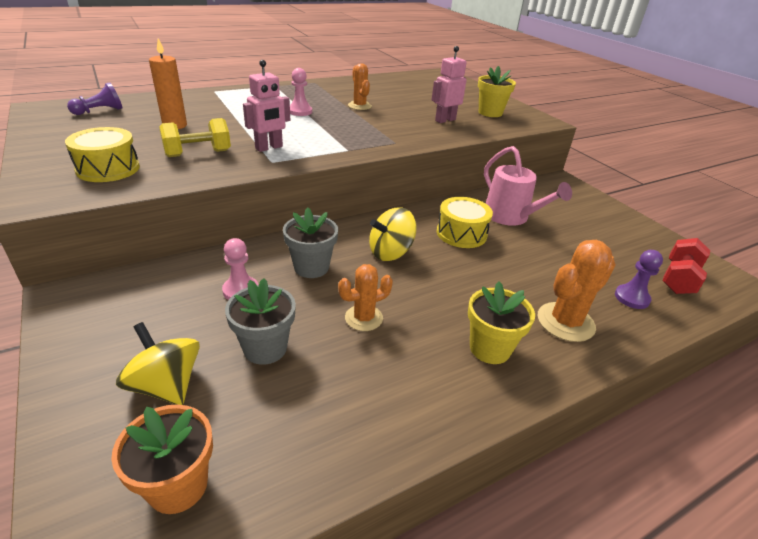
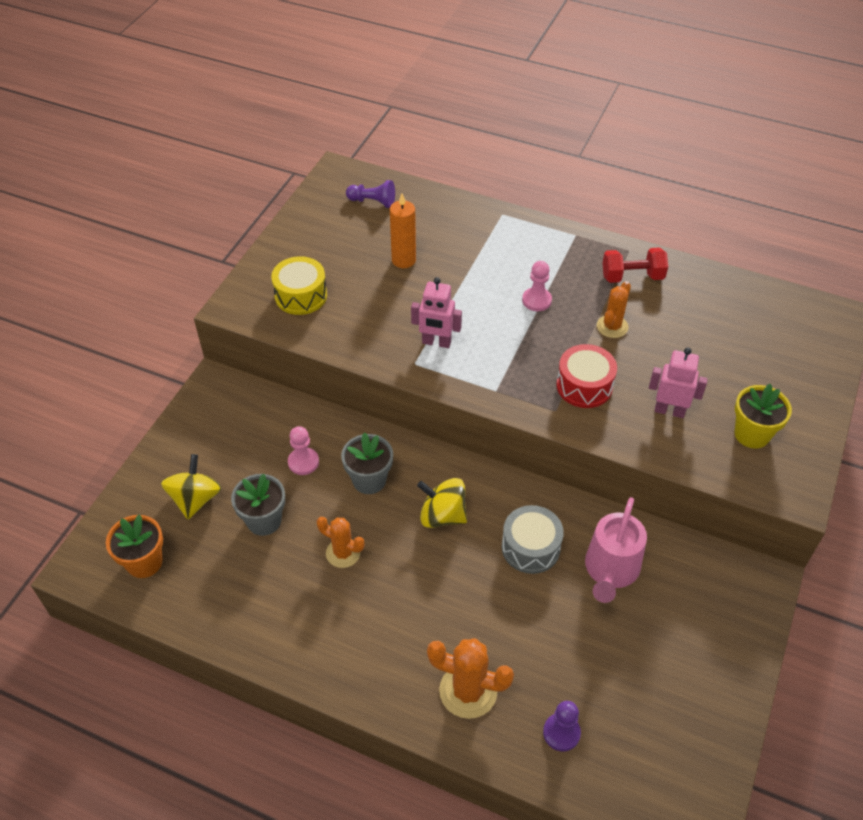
camera: 55 degrees right, 15 degrees up
(198, 153) = (376, 315): yellow dumbbell -> none
(390, 129) = (584, 386): none -> red drum
(461, 233) = (530, 547): yellow drum -> grey drum
(490, 348) = (383, 651): yellow flower pot -> none
(678, 279) = (644, 768): red dumbbell -> red dumbbell (632, 277)

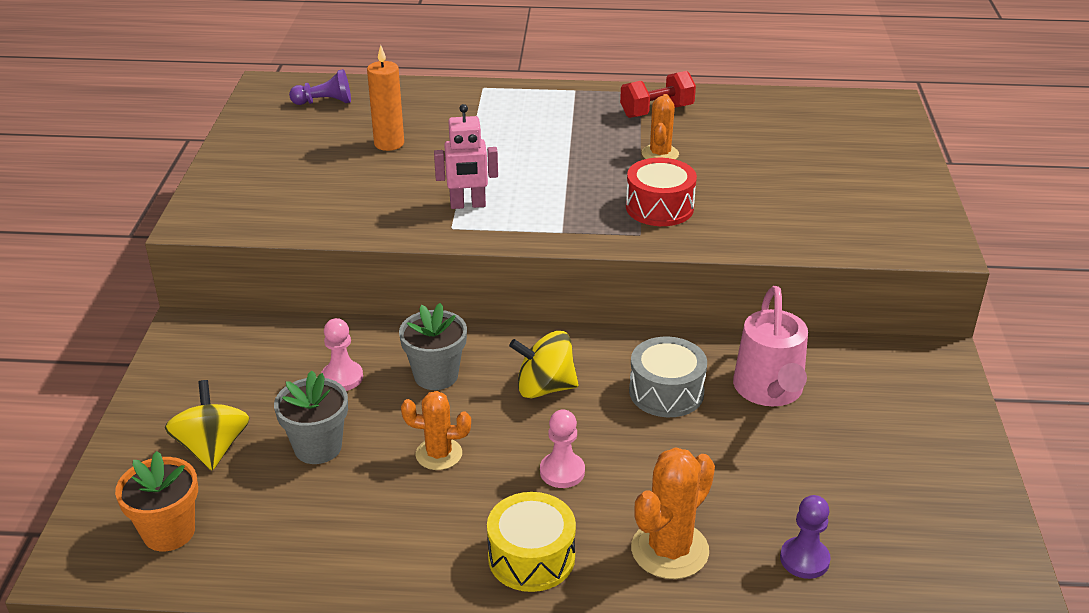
camera: 20 degrees left, 15 degrees down
(301, 295) = (277, 196): yellow drum -> yellow drum (531, 557)
(468, 691) = (669, 550): orange cactus -> orange cactus turned 45 degrees counterclockwise
(536, 300) = (563, 149): pink pawn -> pink pawn (562, 471)
(669, 411) = (764, 209): pink robot -> none
(752, 434) = (862, 210): yellow flower pot -> none

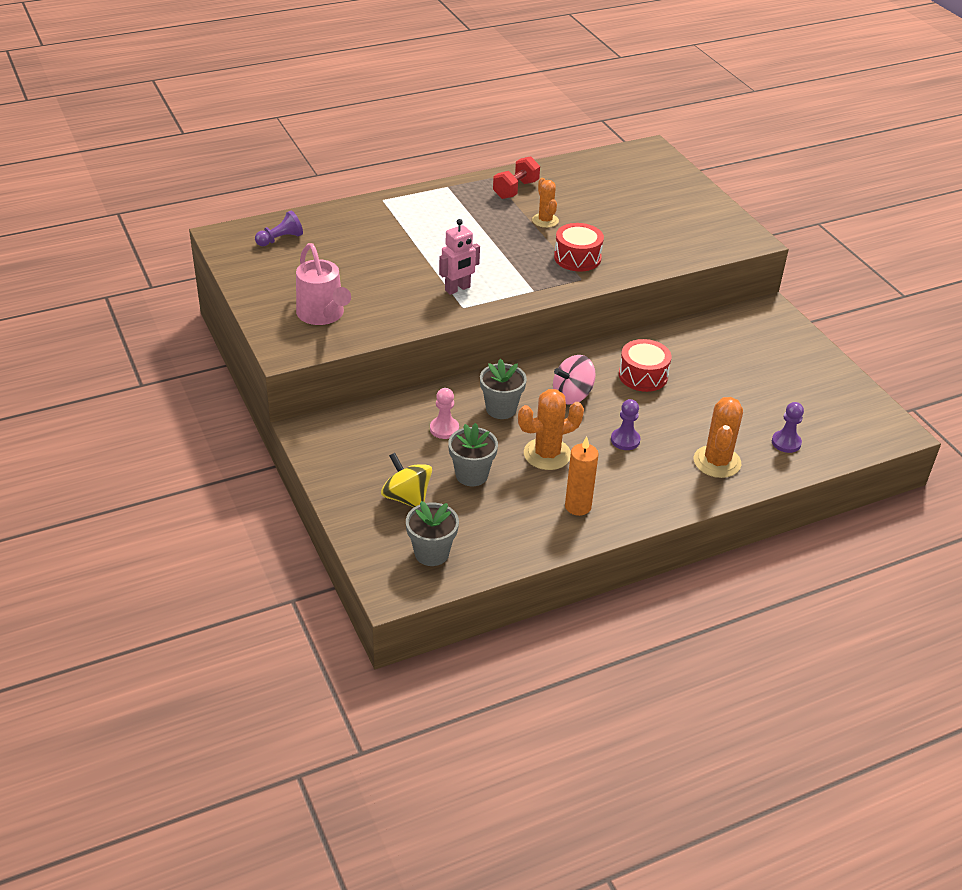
camera: 30 degrees left, 5 degrees up
(169, 532) = (431, 553): orange flower pot -> grey flower pot
(389, 143) = (360, 259): orange candle -> orange candle (578, 506)
(439, 454) = (547, 454): orange cactus -> orange cactus, size x1.53
(531, 557) = (649, 491): yellow drum -> none
(544, 387) = (572, 395): yellow spinning top -> pink spinning top
(562, 471) = (625, 440): pink pawn -> purple pawn
(666, 392) = (643, 375): grey drum -> red drum
(769, 390) = (697, 356): pink watering can -> pink watering can (322, 315)

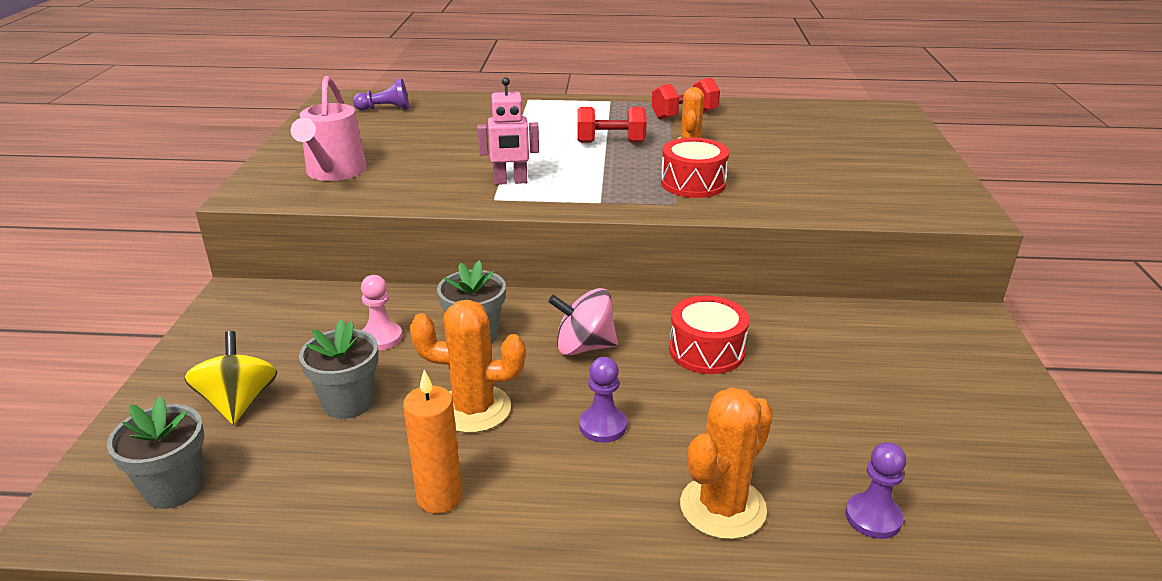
camera: 30 degrees right, 10 degrees down
(489, 232) = (611, 142): none -> red dumbbell

